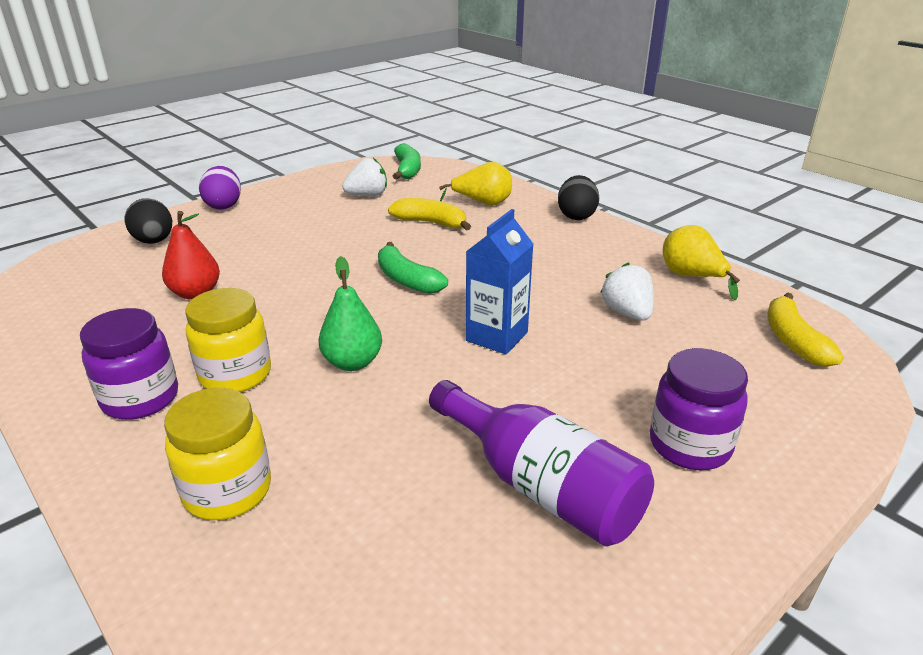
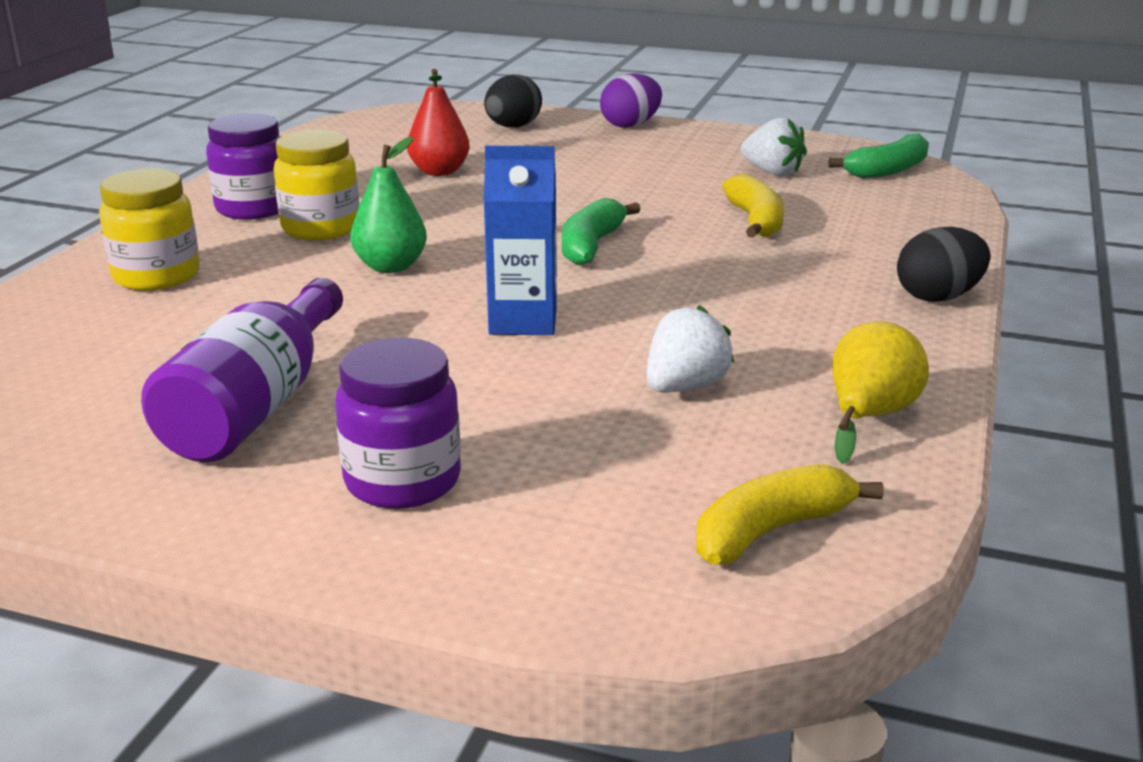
camera: 60 degrees right, 5 degrees down
(482, 203) = (867, 233): yellow pear -> none

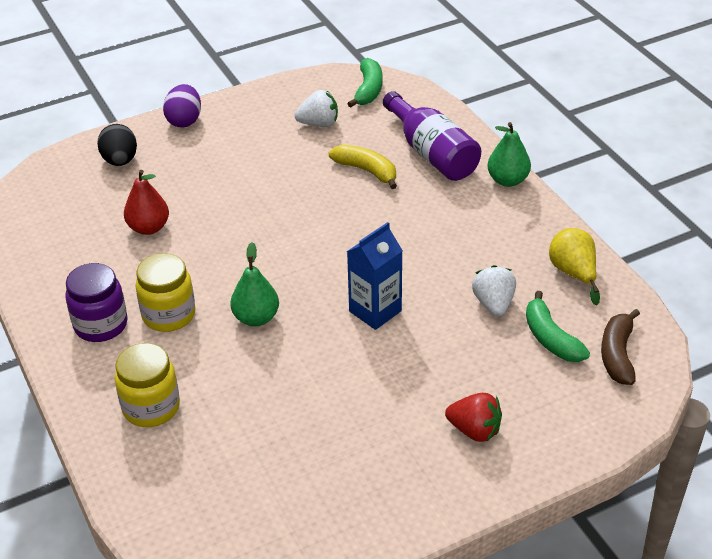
camera: 45 degrees left, 15 degrees up
(257, 405) = (354, 441): purple bottle -> purple bottle (432, 153)
(402, 481) = (474, 430): purple jar -> red strawberry
(591, 245) = (322, 238): green banana -> green banana (550, 338)
(771, 531) = (617, 354): yellow banana -> brown banana
(938, 297) = (507, 180): black egg -> green pear

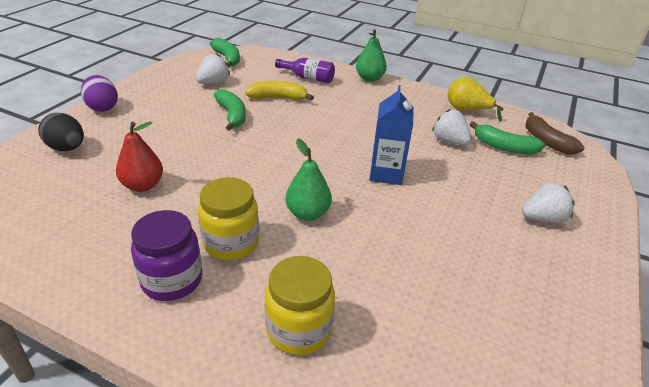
camera: 40 degrees left, 5 degrees down
(296, 177) = (232, 115): none -> green banana
(432, 153) = (308, 78): purple bottle -> purple bottle, size x0.61
(474, 430) = (543, 218): red strawberry -> white strawberry

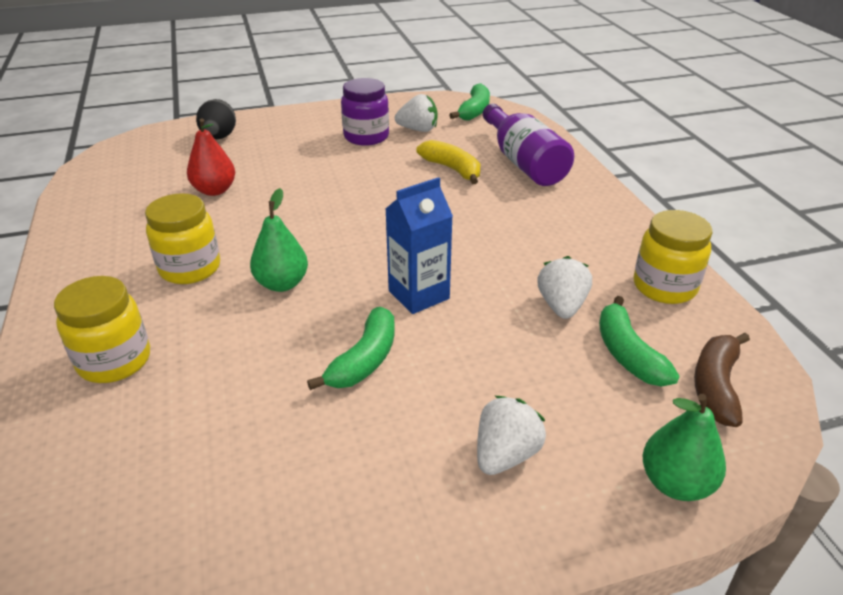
camera: 50 degrees right, 0 degrees up
(102, 107) = (294, 116): purple egg -> none
(172, 280) = (114, 268): purple jar -> purple jar (366, 137)
(232, 115) = (379, 166): green banana -> green banana (364, 360)
(308, 78) = (523, 162): purple bottle -> purple bottle, size x1.64
(369, 78) = (599, 192): green pear -> green pear (675, 483)
(467, 110) = (664, 287): yellow pear -> yellow jar
(543, 218) = (505, 455): white strawberry -> white strawberry turned 90 degrees counterclockwise

